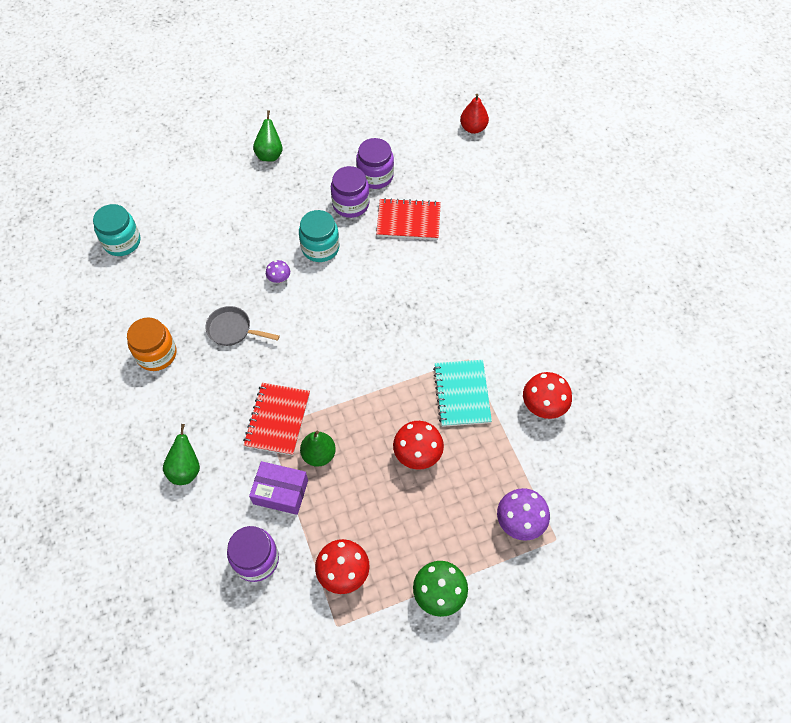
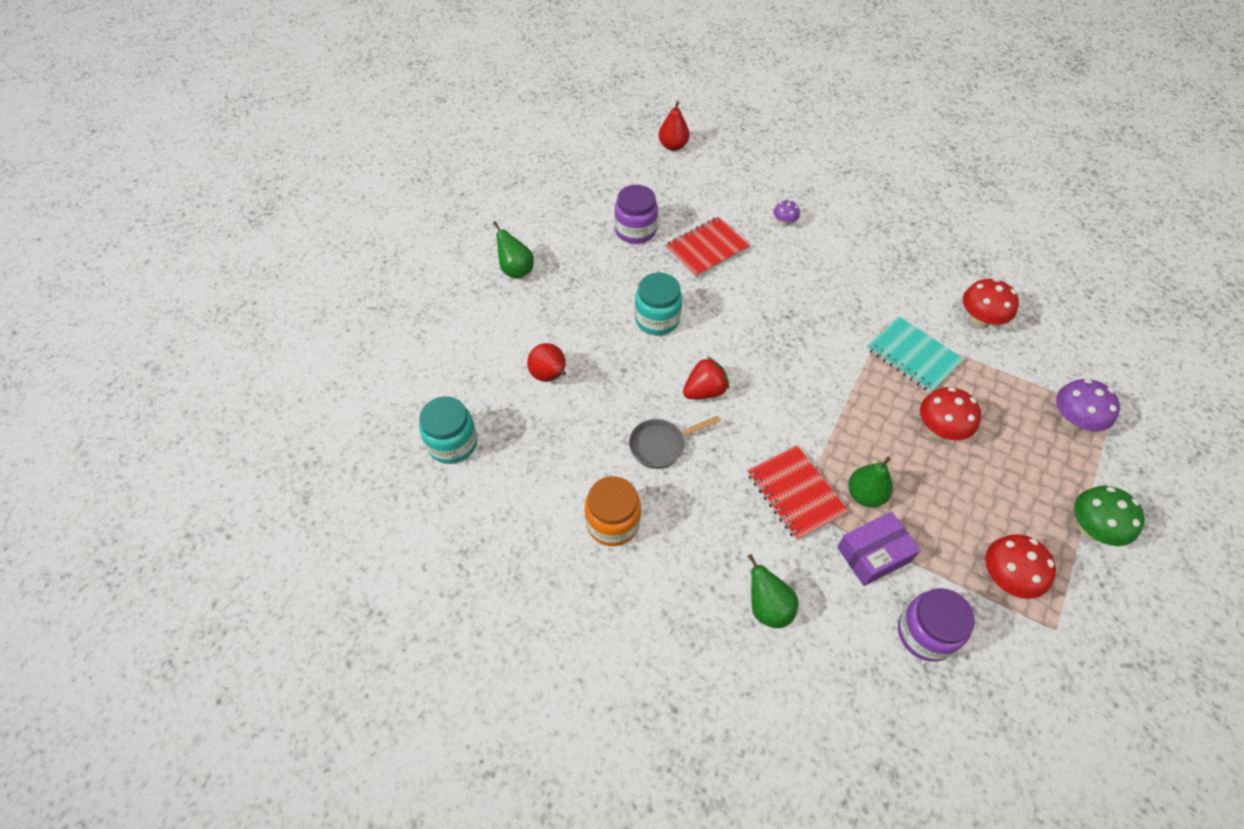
camera: 40 degrees left, 5 degrees down
(216, 239) = (550, 376): none -> red pear
(279, 279) = (651, 370): purple mushroom -> purple mushroom (784, 222)
(296, 316) = (704, 391): none -> red strawberry
(351, 204) = (641, 266): purple jar -> none

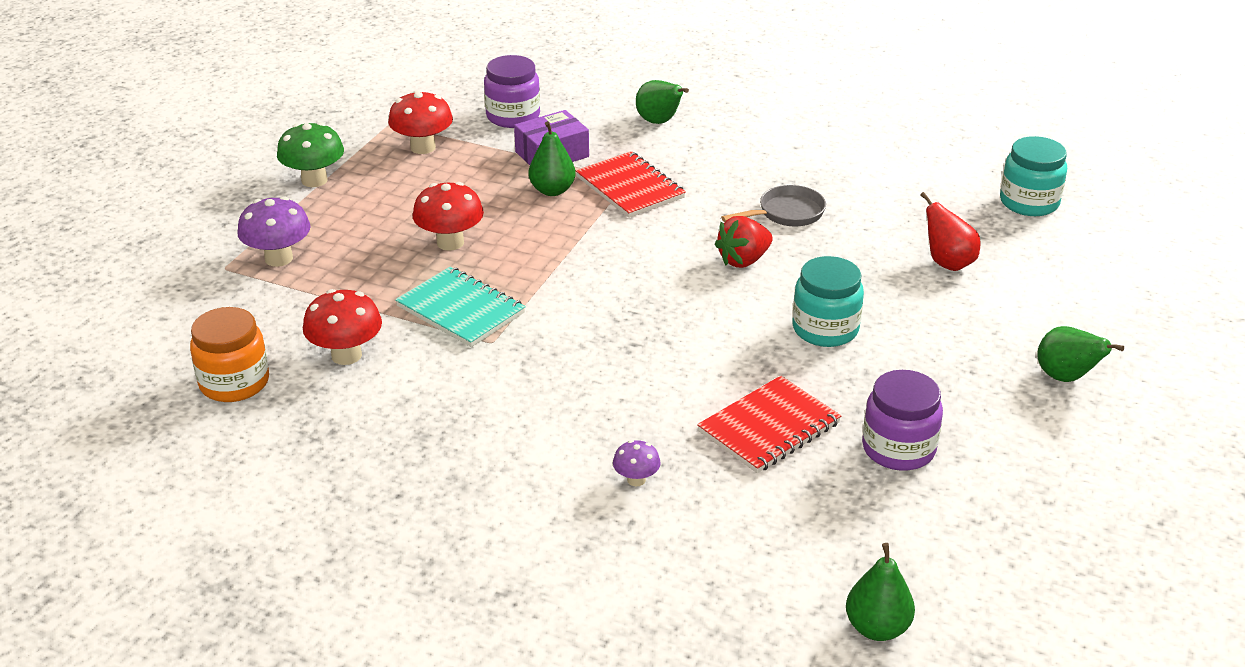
camera: 175 degrees right, 20 degrees down
(613, 523) = (823, 160): orange jar -> orange jar (234, 383)
(673, 146) = (877, 628): red pear -> green pear

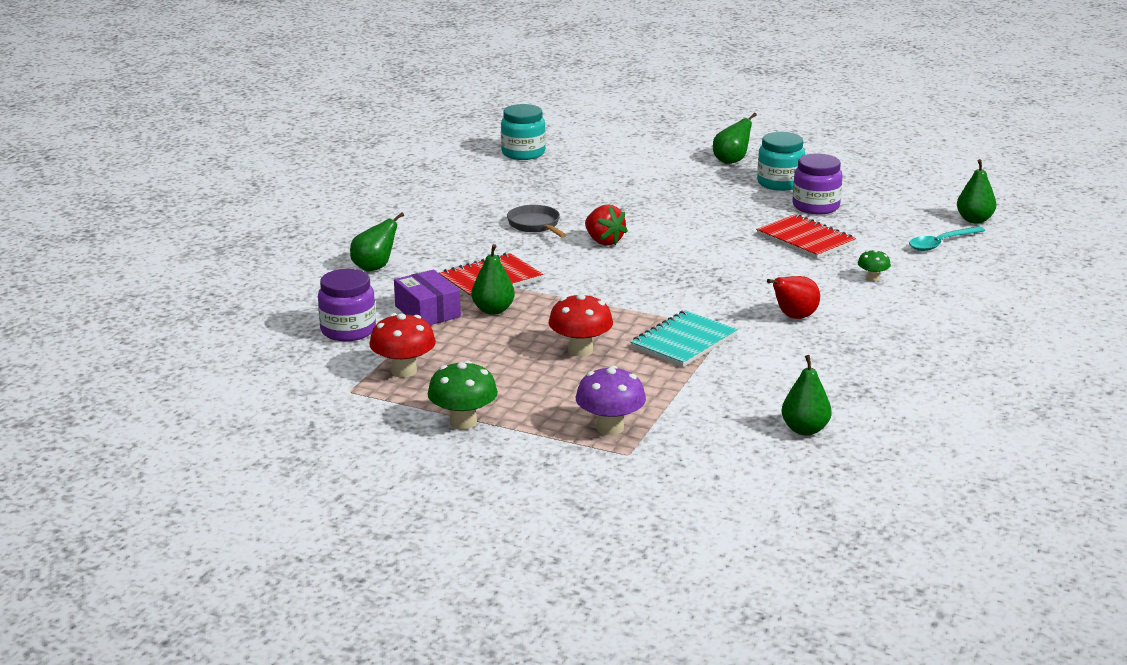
camera: 90 degrees left, 10 degrees down
(234, 383) = (805, 430): orange jar -> green pear
(346, 355) = (756, 384): red mushroom -> none
(636, 480) = (872, 278): purple mushroom -> green mushroom
(770, 571) = (941, 243): none -> turquoise spoon
(825, 329) = (690, 219): turquoise jar -> turquoise jar (780, 183)
(947, 263) = (604, 181): red pear -> red pear (794, 317)

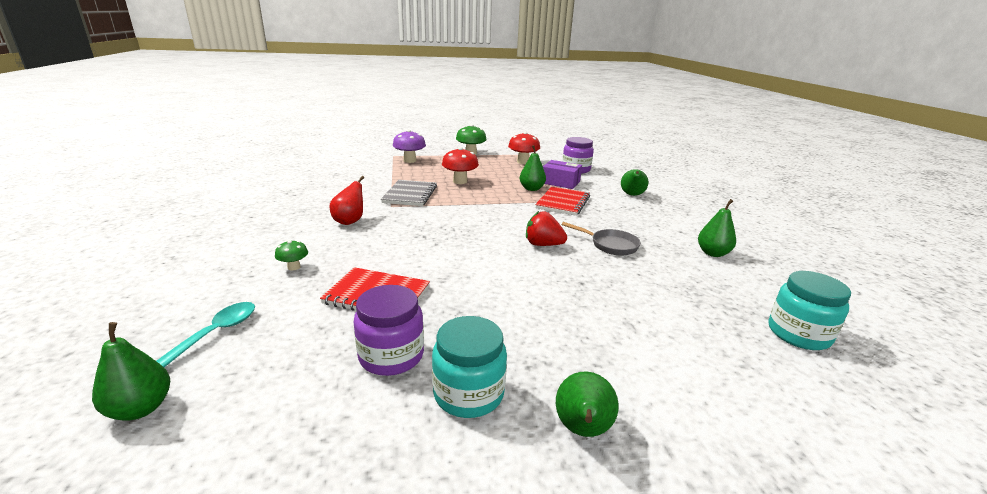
camera: 145 degrees right, 0 degrees up
(684, 342) = (410, 195): turquoise notebook -> grey notebook
(805, 430) = (317, 173): green pear -> green pear (712, 253)

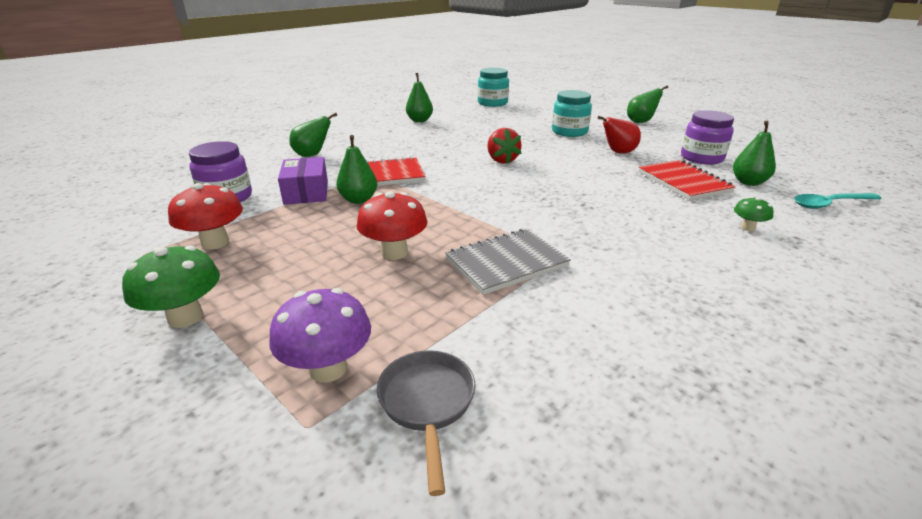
camera: 125 degrees left, 5 degrees up
(141, 408) = (866, 188): green pear -> green pear (748, 182)
(350, 221) = (644, 256): red pear -> red pear (618, 152)
(468, 393) = (674, 139): turquoise jar -> turquoise jar (569, 132)
(610, 245) = (459, 143): grey pan -> grey pan (427, 404)

